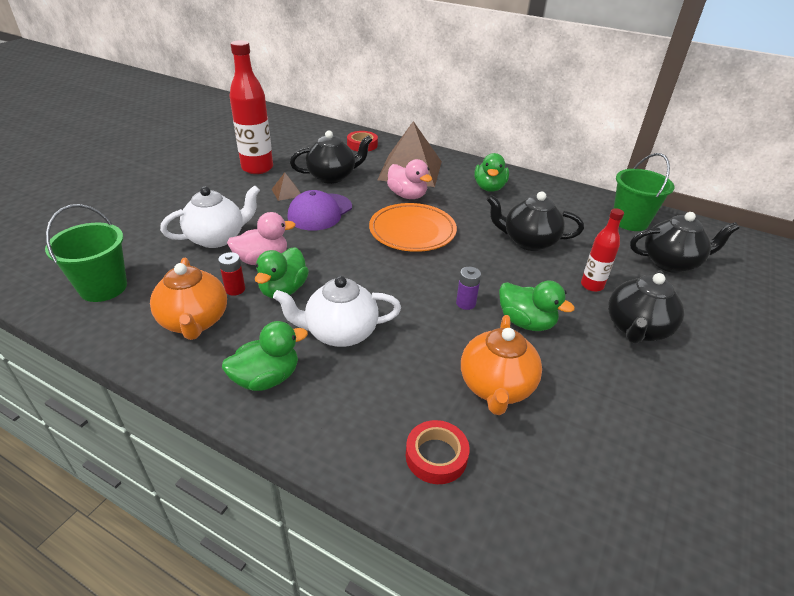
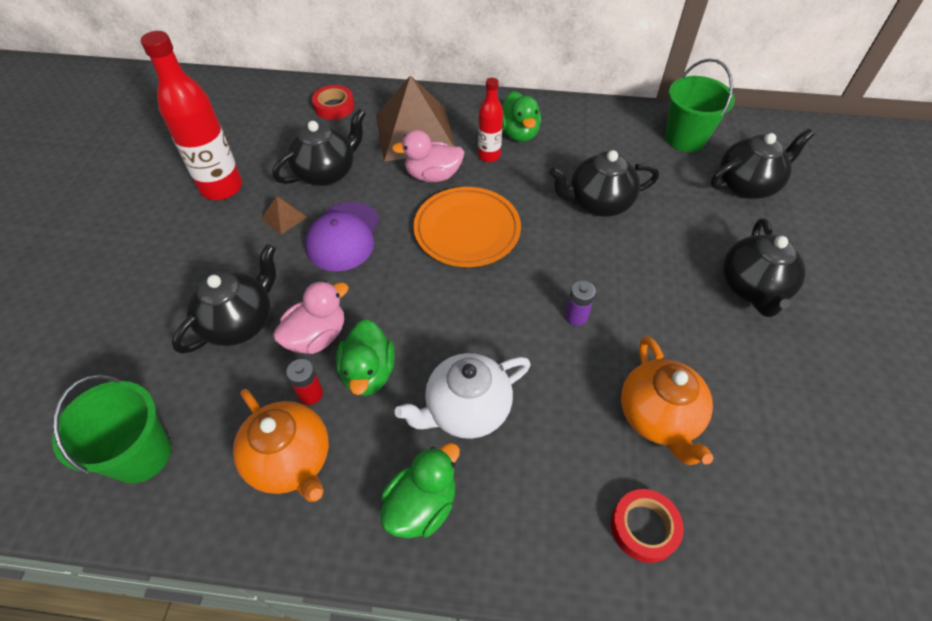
camera: 20 degrees left, 15 degrees up
(217, 238) = (240, 322): white teapot -> black teapot
(407, 195) = (433, 175): pink duck -> pink duck turned 150 degrees clockwise
(526, 322) = (647, 320): green duck -> none
(592, 285) = (687, 244): red bottle -> red bottle (489, 156)

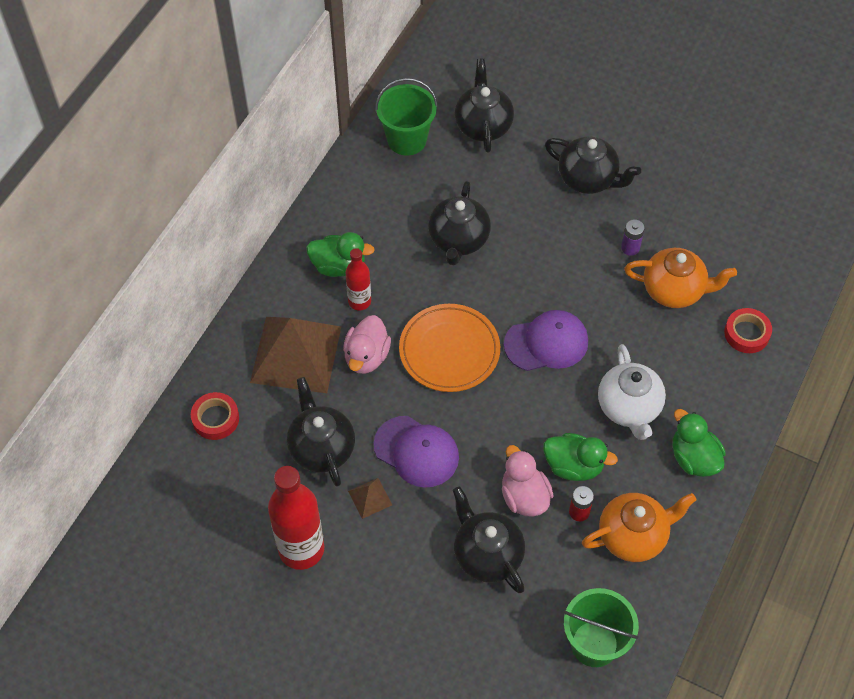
camera: 70 degrees left, 5 degrees up
(515, 306) = (546, 343): none -> purple cap
(576, 316) = (572, 305): purple battery -> purple battery (630, 248)

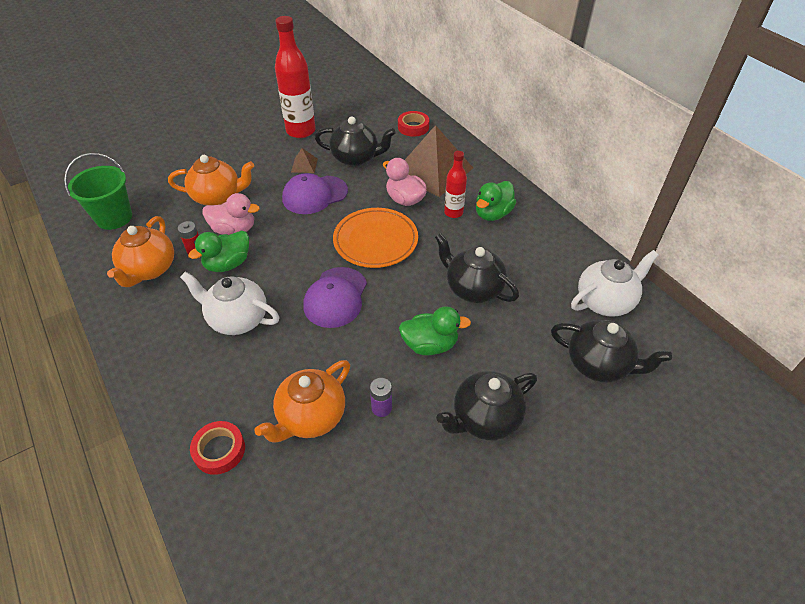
camera: 120 degrees right, 10 degrees down
(407, 140) = (605, 301): green bucket -> white teapot
(487, 554) = (217, 197): black teapot -> orange teapot
(693, 458) = (160, 336): green duck -> green duck (430, 344)

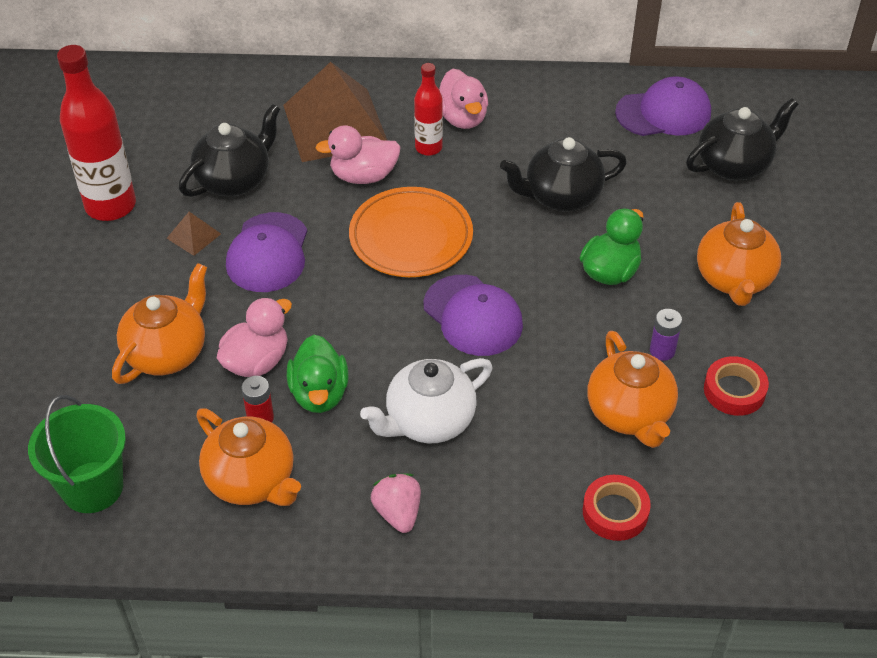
camera: 55 degrees left, 0 degrees up
(159, 340) = (398, 513): none -> pink strawberry
(413, 127) = (229, 97): red tape -> red tape (734, 390)
(485, 418) = (734, 279): black teapot -> orange teapot
(492, 214) = (462, 118): green duck -> pink duck
(605, 301) = (663, 113): white teapot -> purple cap

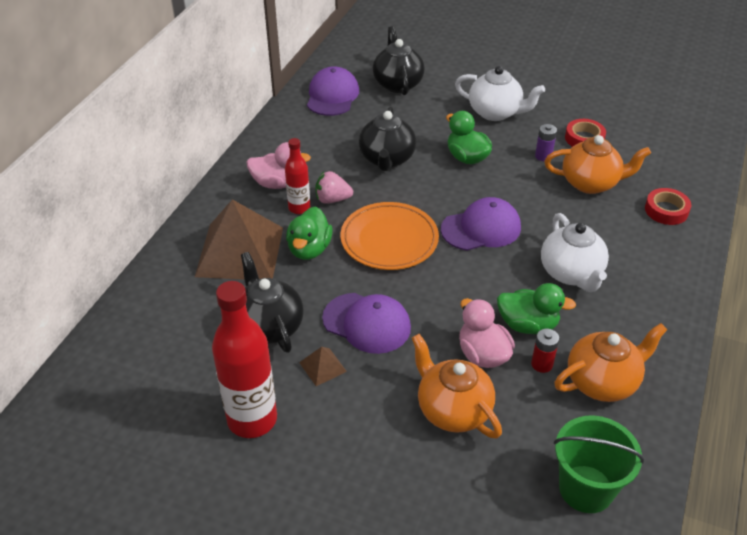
camera: 70 degrees left, 5 degrees down
(363, 176) = (309, 249): pink duck -> green duck
(398, 513) = (648, 308): pink strawberry -> pink strawberry (332, 199)
(734, 279) = (495, 113): orange teapot -> white teapot

